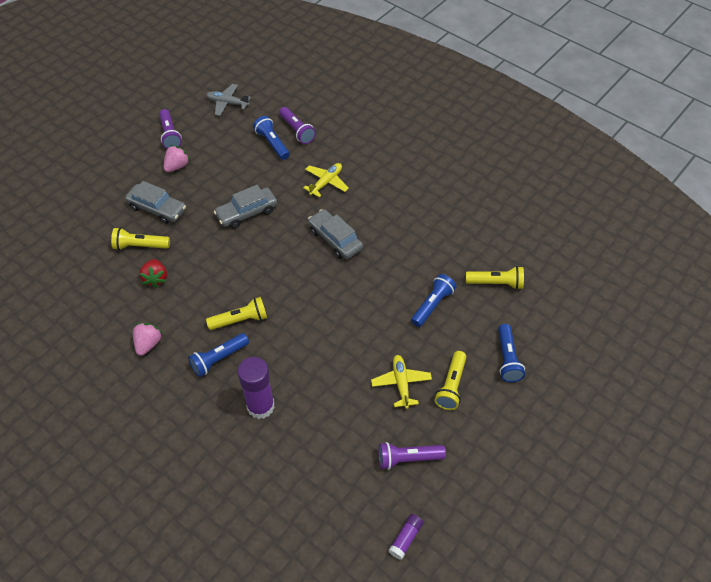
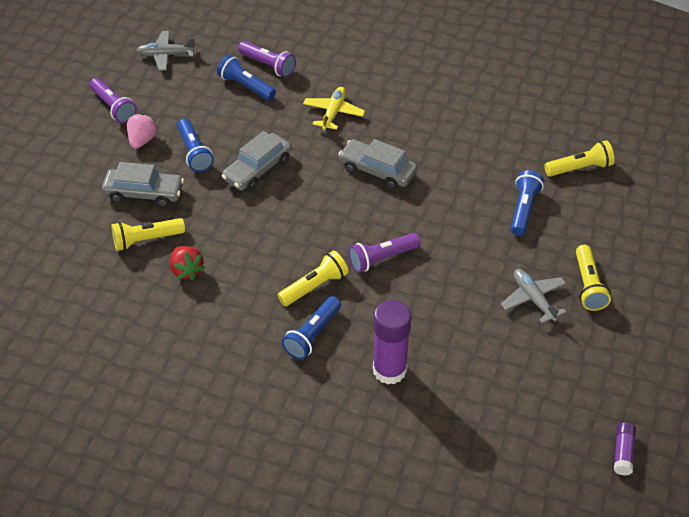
camera: 20 degrees left, 5 degrees down
(148, 344) = (218, 344): pink strawberry -> none
(401, 383) = (533, 299): yellow plane -> grey plane
(408, 458) = (582, 372): purple flashlight -> purple flashlight (382, 258)
(507, 358) = (632, 241): blue flashlight -> blue flashlight (194, 152)

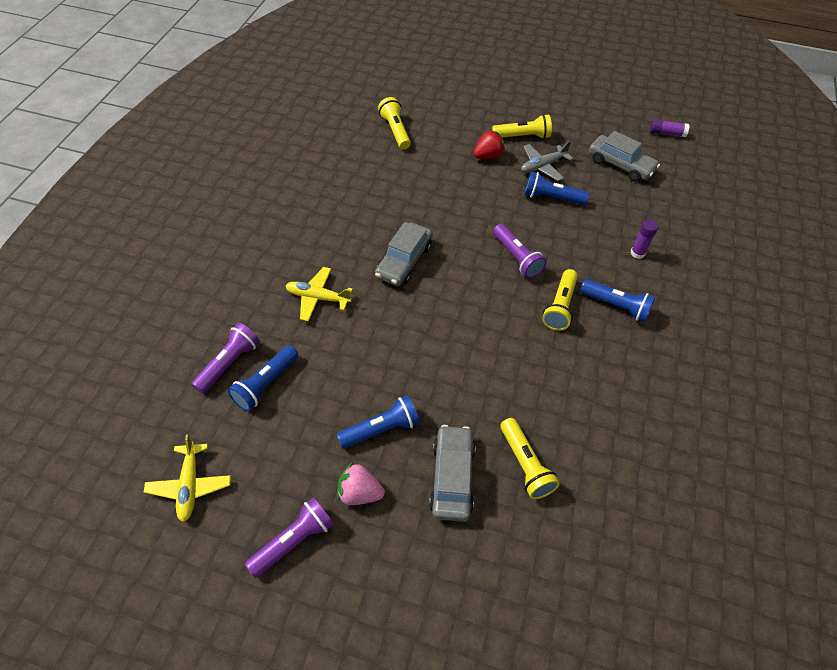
camera: 95 degrees left, 5 degrees up
(166, 55) = (190, 485): grey plane -> yellow plane
(186, 270) = (561, 418): red strawberry -> red strawberry (487, 156)
(257, 169) = (406, 363): grey car -> grey car (620, 165)
(314, 286) = (560, 306): yellow flashlight -> yellow flashlight turned 120 degrees counterclockwise
(389, 370) = (637, 253): purple glue stick -> purple glue stick, size x0.51
(523, 209) = (446, 166): blue flashlight -> blue flashlight (552, 198)

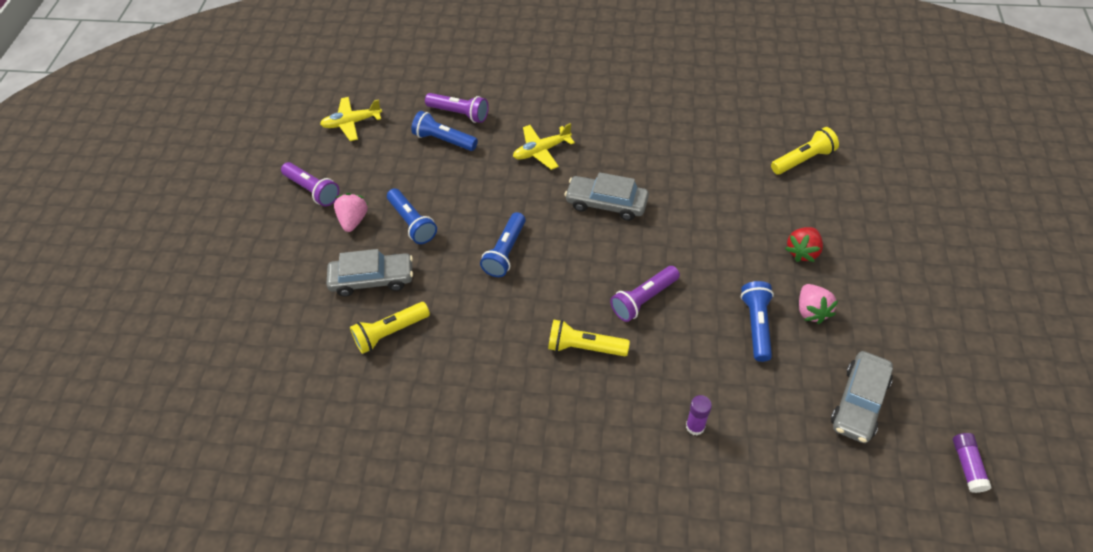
camera: 85 degrees right, 0 degrees up
(318, 298) = (541, 151): yellow plane -> yellow plane turned 120 degrees counterclockwise
(487, 156) = (802, 251): red strawberry -> red strawberry turned 75 degrees clockwise
(522, 136) = (859, 283): yellow flashlight -> none
(543, 166) = (811, 311): grey plane -> pink strawberry
(616, 306) = (601, 404): blue flashlight -> blue flashlight (505, 252)

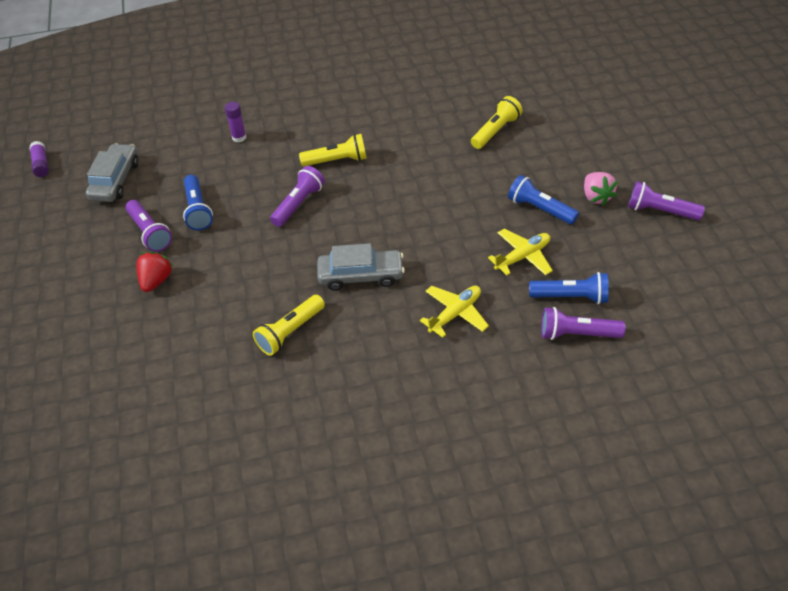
camera: 160 degrees right, 5 degrees down
(352, 123) = (689, 288): yellow plane -> yellow plane (522, 257)
(372, 279) = (539, 159): grey car -> none
(505, 252) = (437, 208): blue flashlight -> none
(803, 160) = (153, 384): yellow flashlight -> yellow flashlight (290, 332)
(811, 311) = (149, 232): pink strawberry -> purple flashlight

